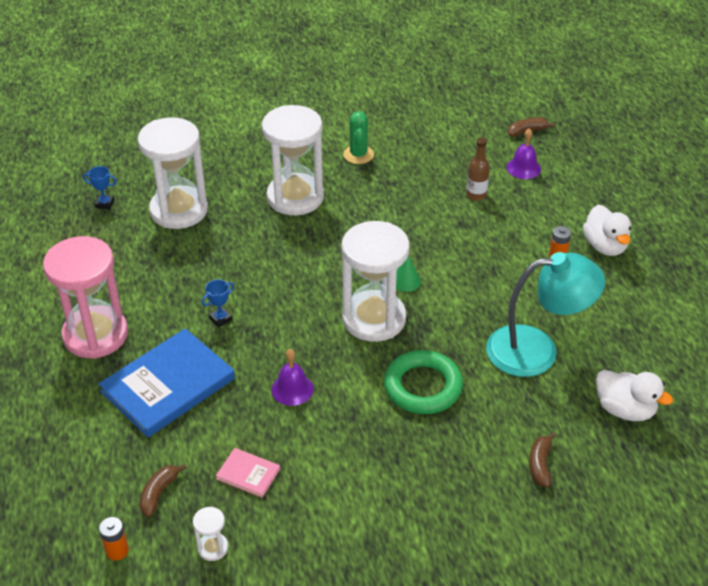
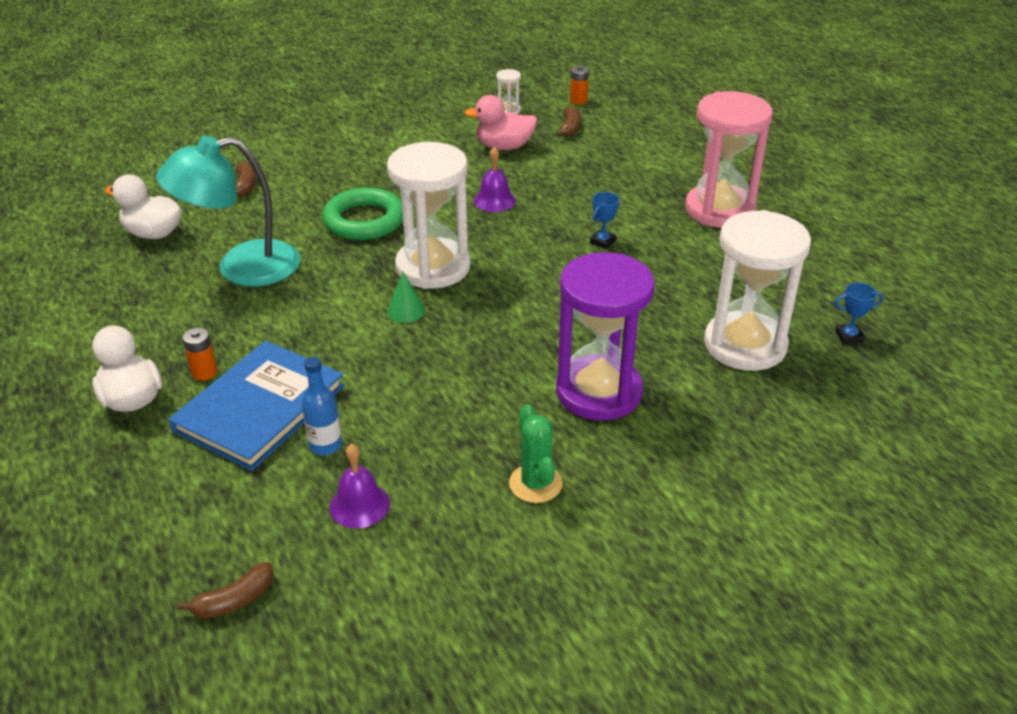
camera: 165 degrees right, 5 degrees down
(168, 385) = (615, 186): blue book -> blue book (259, 408)
(248, 474) = (504, 146): pink book -> pink duck
(295, 197) = (598, 392): white hourglass -> purple hourglass
(476, 195) = (325, 445): brown bottle -> blue bottle
(523, 168) = (245, 512): purple bell -> purple bell (359, 505)

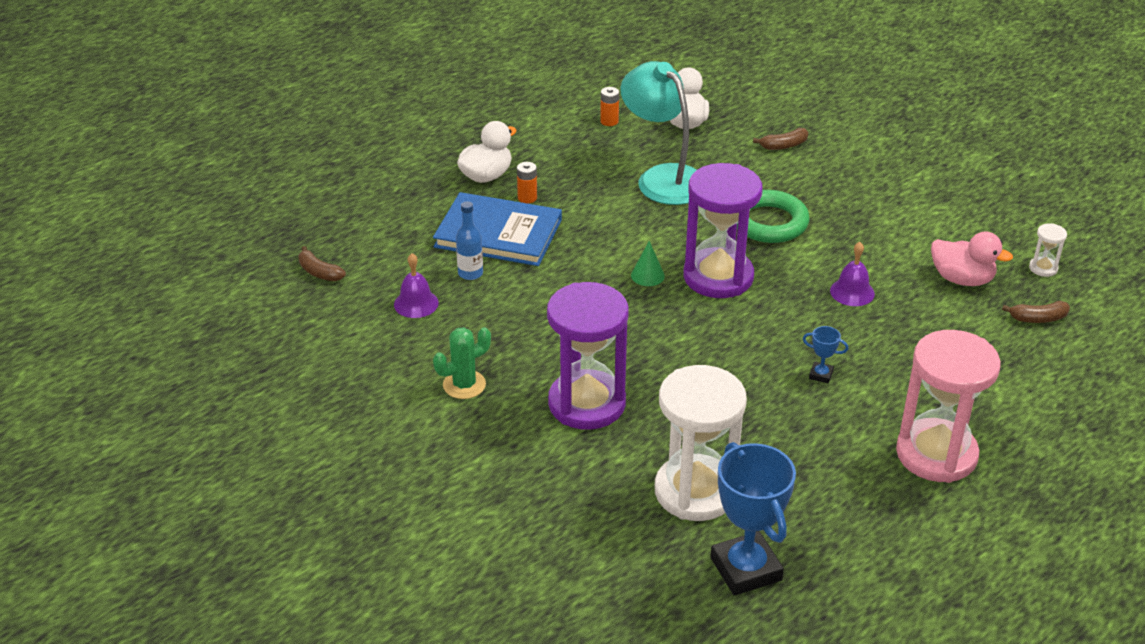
camera: 75 degrees right, 0 degrees up
(433, 267) = (718, 277): white hourglass -> purple hourglass
(504, 146) = (962, 279): pink duck -> pink duck turned 135 degrees clockwise
(578, 101) = (1109, 315): orange battery -> orange battery (609, 121)
(849, 336) = (746, 569): blue trophy -> blue trophy, size x2.32

